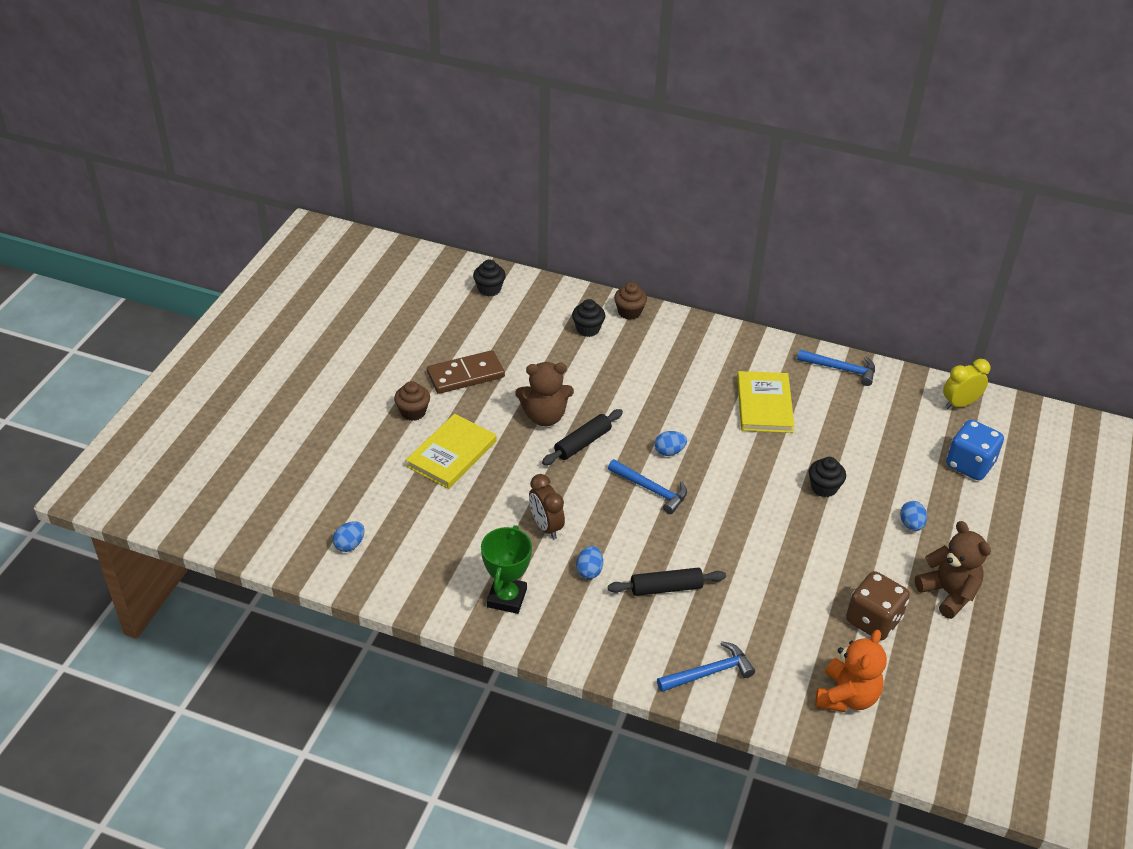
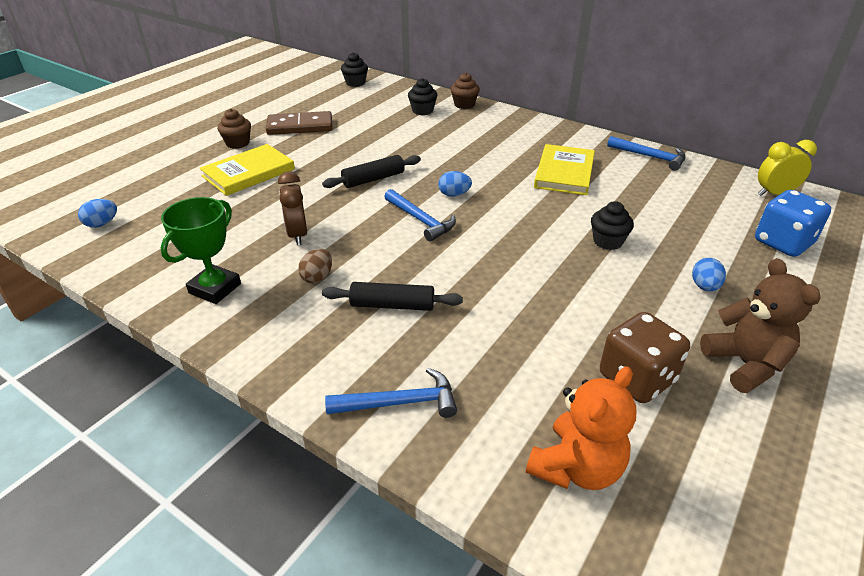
camera: 15 degrees right, 5 degrees down
(544, 416) = (350, 158): brown teddy bear -> none
(589, 571) = (317, 277): blue egg -> brown egg

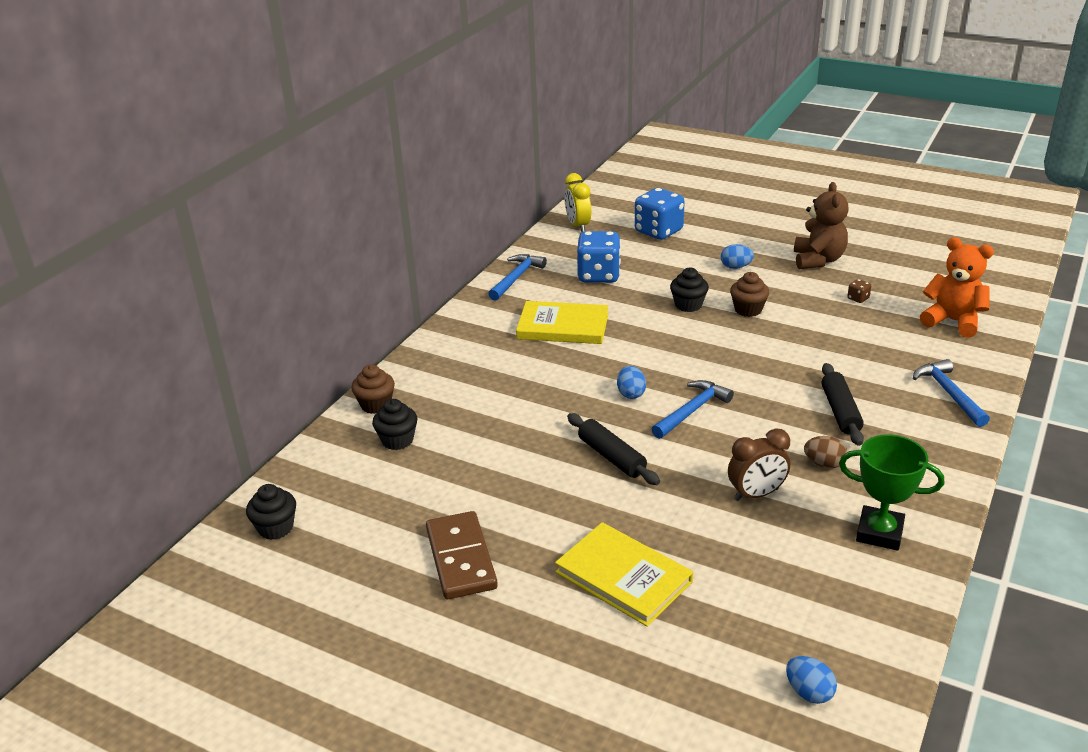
camera: 95 degrees left, 5 degrees down
(238, 143) = (531, 617): brown cupcake -> brown cupcake (748, 310)
(636, 378) = (858, 298): brown dice -> brown dice, size x0.40
(663, 197) = (599, 275): none -> blue dice
(745, 364) = (818, 260): brown teddy bear -> brown teddy bear turned 120 degrees clockwise

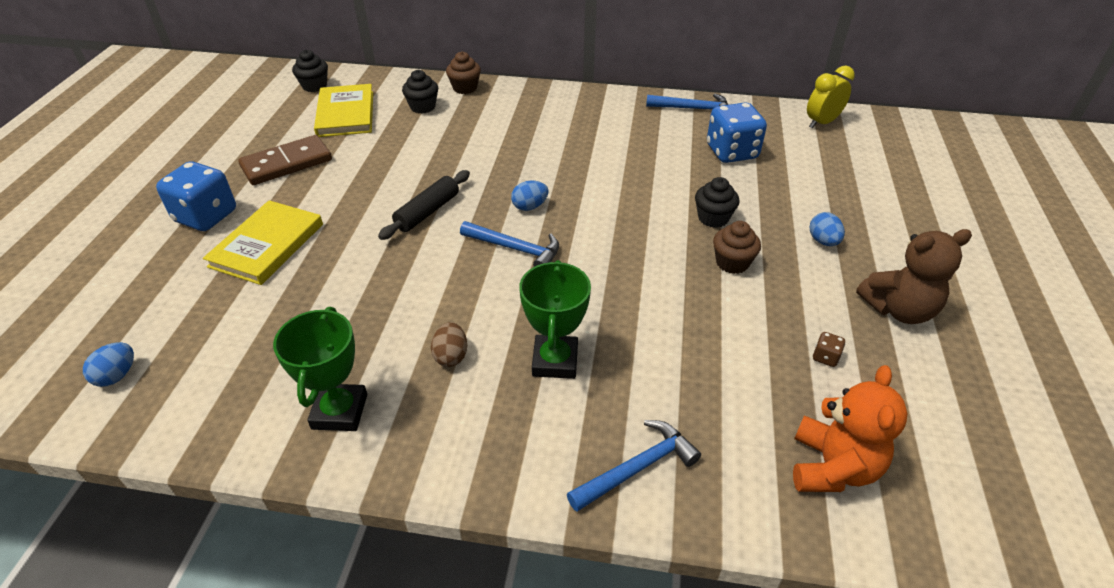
camera: 70 degrees right, 10 degrees up
(563, 326) = (623, 149): yellow book -> yellow book (345, 114)
(658, 231) = (857, 174): blue dice -> blue dice (206, 216)
(756, 494) = (389, 310): brown clock -> none
(840, 411) = (555, 361): black rolling pin -> green trophy

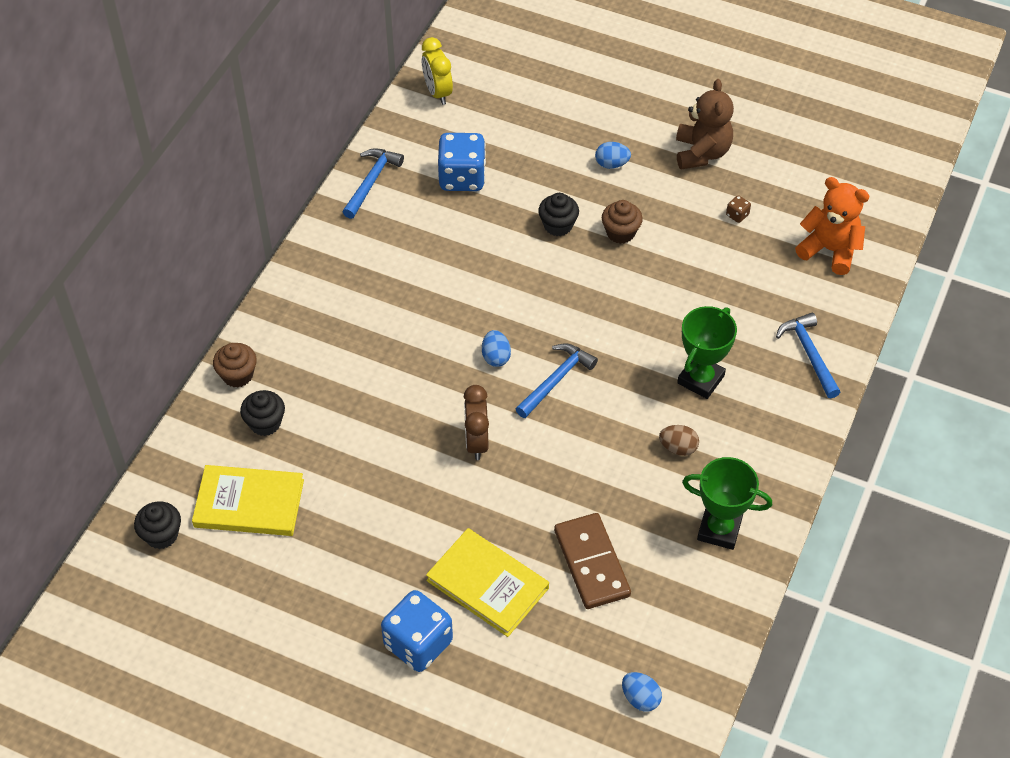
camera: 75 degrees left, 10 degrees up
(287, 164) = (340, 567): brown domino -> brown domino (592, 563)
(427, 212) = (476, 442): black rolling pin -> brown clock
(555, 361) = (700, 379): green trophy -> green trophy turned 75 degrees counterclockwise

